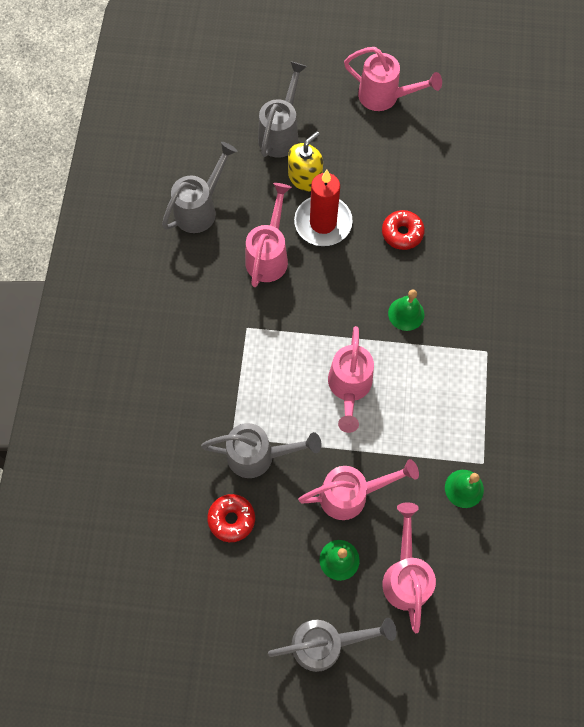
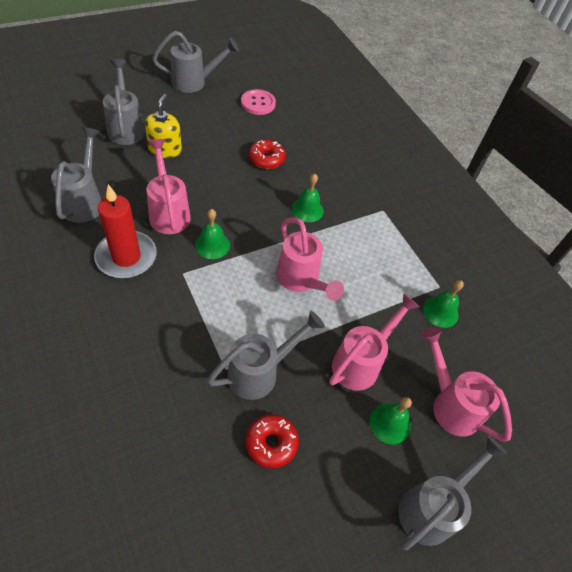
camera: 40 degrees left, 15 degrees down
(289, 310) = (212, 245): none -> green bell
(323, 223) = (200, 174): red candle -> red candle (126, 257)
(385, 97) = (195, 82): pink watering can -> grey watering can
(439, 154) = (258, 103): none -> pink button

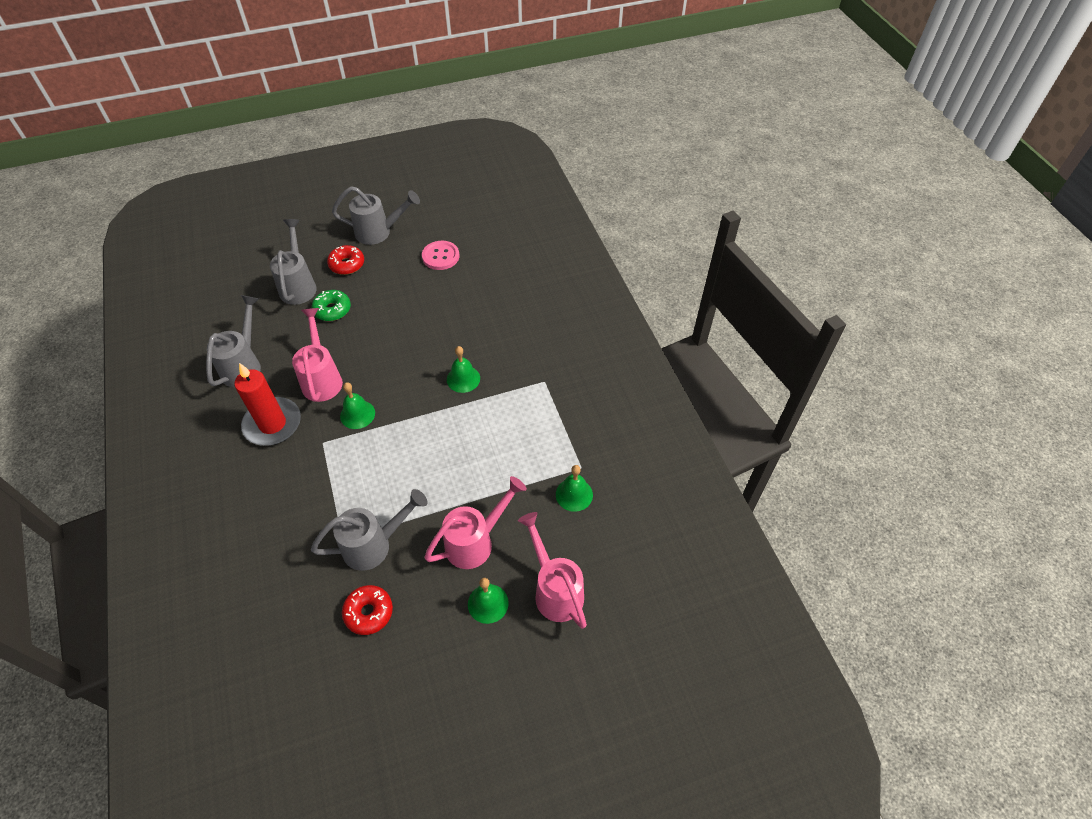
camera: 15 degrees right, 0 degrees up
(165, 149) = (332, 310): yellow soap dispenser -> green donut
(266, 159) = (434, 321): red donut -> red donut (347, 264)
(301, 281) = (437, 455): pink watering can -> none
(432, 507) = (507, 685): grey watering can -> none

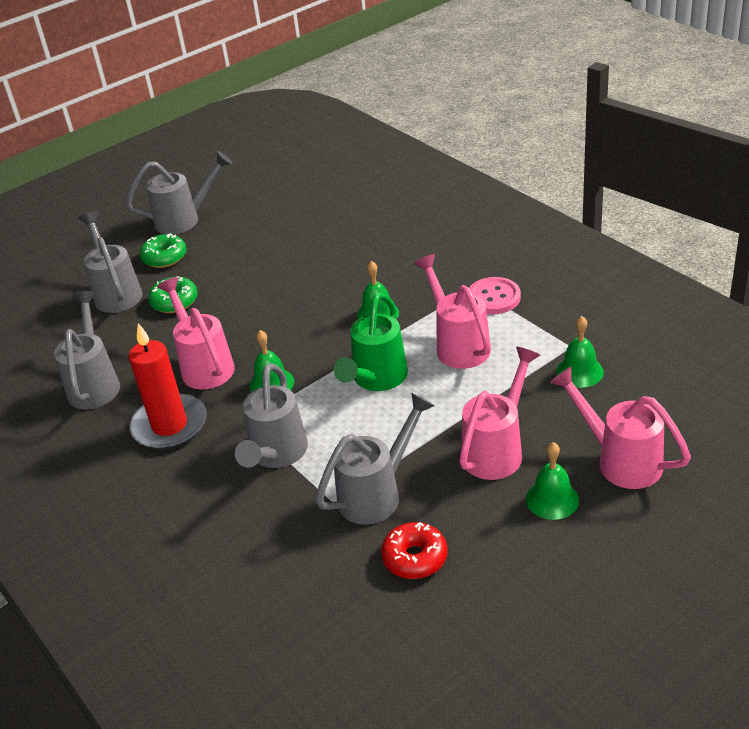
camera: 15 degrees left, 15 degrees down
(327, 481) = (276, 455): none -> grey watering can
(347, 264) = (164, 257): red donut -> green donut
(429, 441) = (376, 380): none -> green watering can
(440, 256) = (274, 219): pink button -> pink button (493, 297)
(503, 431) = (458, 344): none -> pink watering can

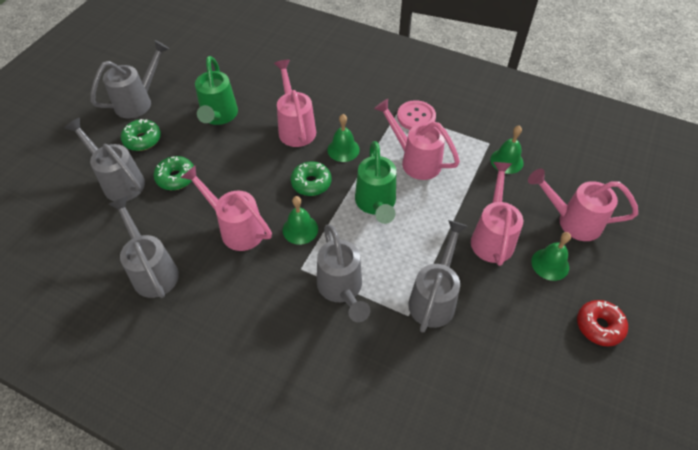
camera: 30 degrees left, 15 degrees up
(169, 425) = (241, 290): red candle -> none
(259, 251) = (218, 117): none -> green watering can
(316, 340) = (311, 183): none -> green donut
(338, 279) = (295, 127): none -> pink watering can
(415, 558) = (492, 341): red donut -> red donut (599, 326)

